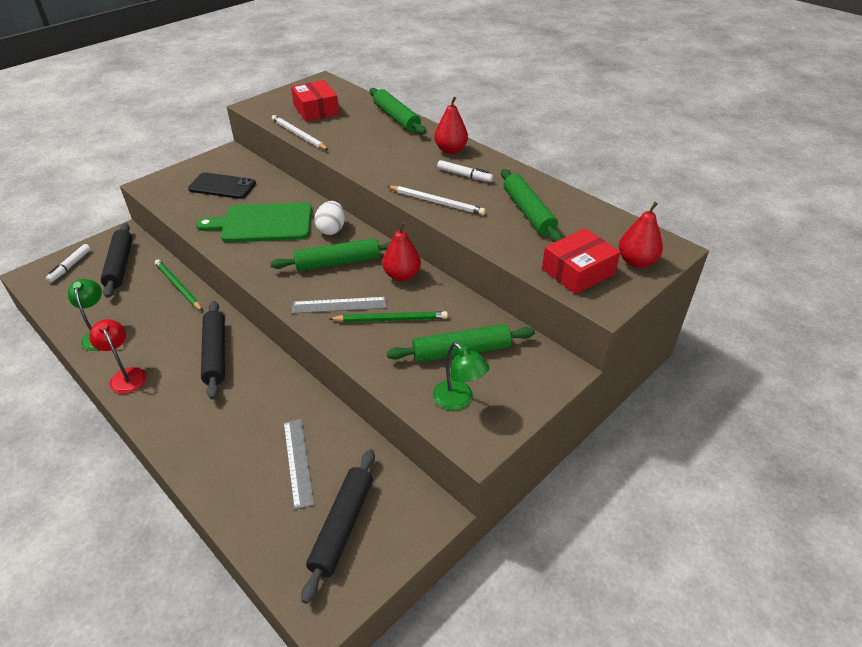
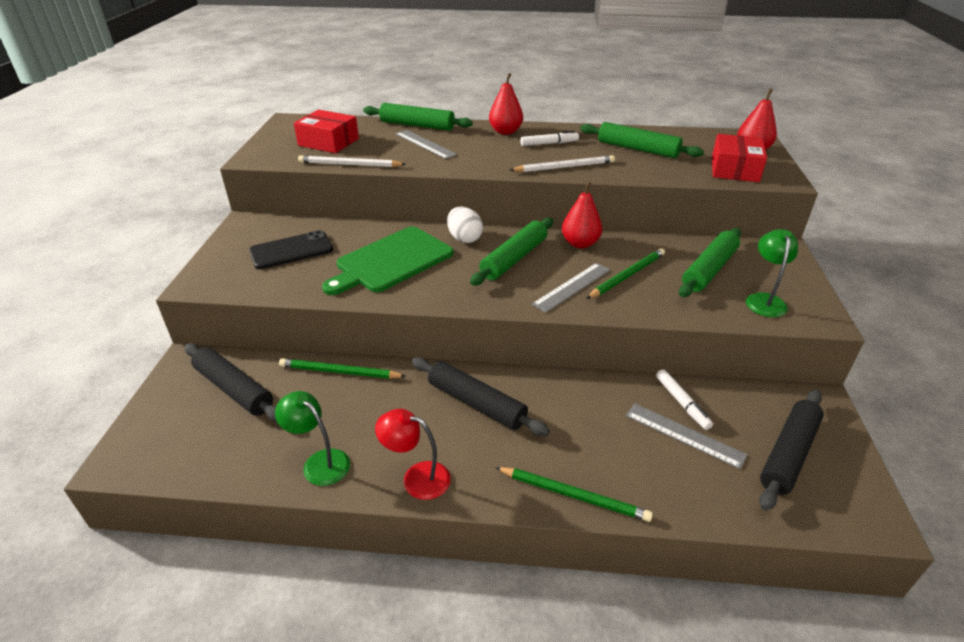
camera: 40 degrees left, 5 degrees down
(70, 266) = (165, 423): white marker -> white marker (681, 402)
(180, 446) = (574, 495): none -> green pencil
(342, 526) = (788, 454): black rolling pin -> black rolling pin turned 60 degrees clockwise
(374, 137) = (425, 144): none -> grey ruler
(458, 400) = (764, 300): green lamp -> green lamp turned 90 degrees counterclockwise

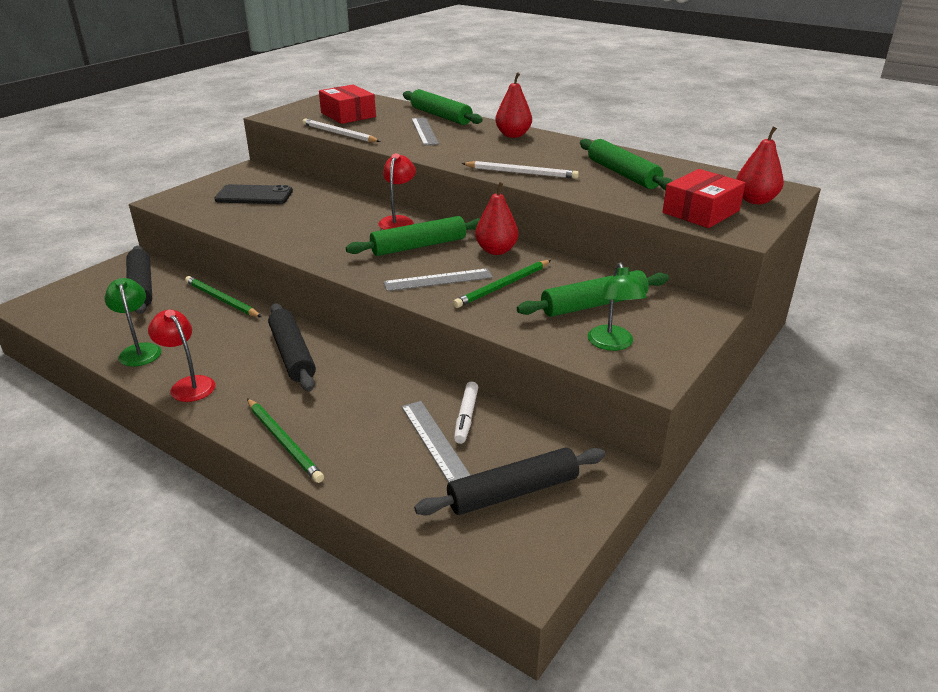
camera: 30 degrees right, 5 degrees down
(391, 261) = (317, 221): green cutting board -> none
(464, 238) = (398, 221): white egg -> red lamp
(548, 143) = (538, 152): white marker -> none
(627, 275) = (503, 286): green pencil -> green pencil turned 150 degrees clockwise
(764, 300) = (612, 344): green lamp -> green lamp turned 135 degrees clockwise

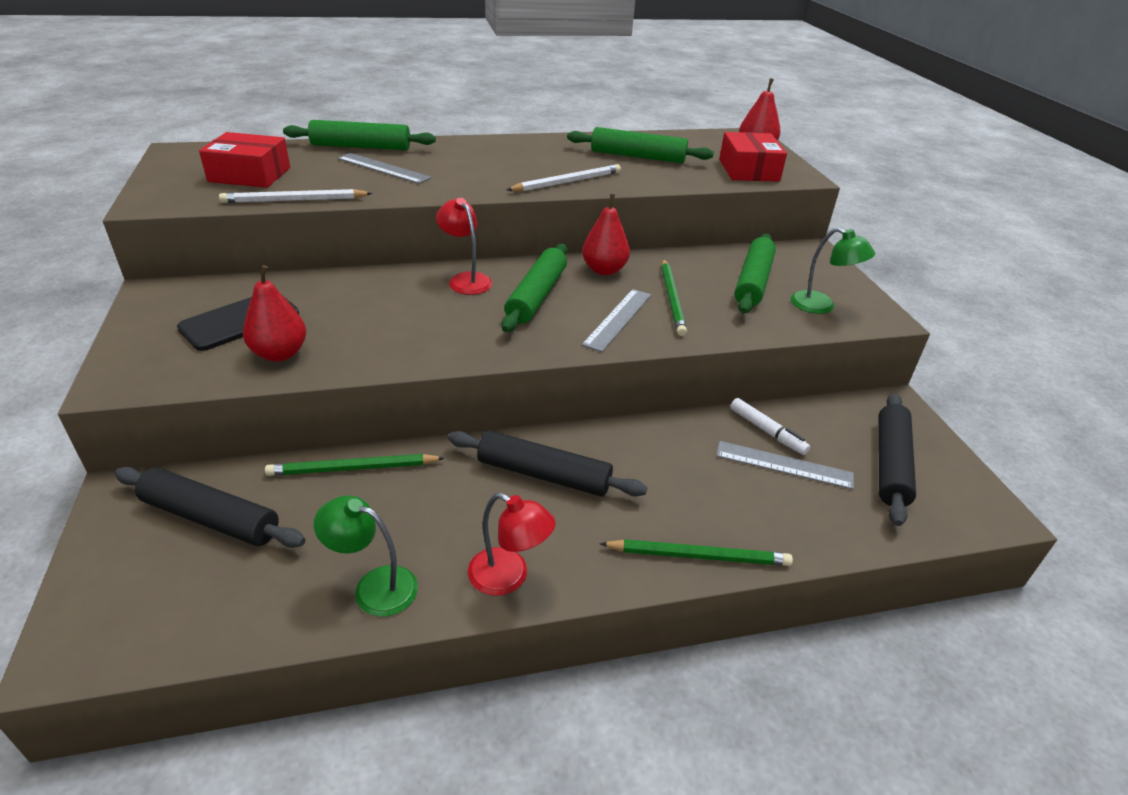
camera: 50 degrees left, 5 degrees up
(188, 384) = (509, 577): red lamp -> red lamp turned 150 degrees counterclockwise
(513, 135) = (476, 147): red pear -> red pear (280, 354)

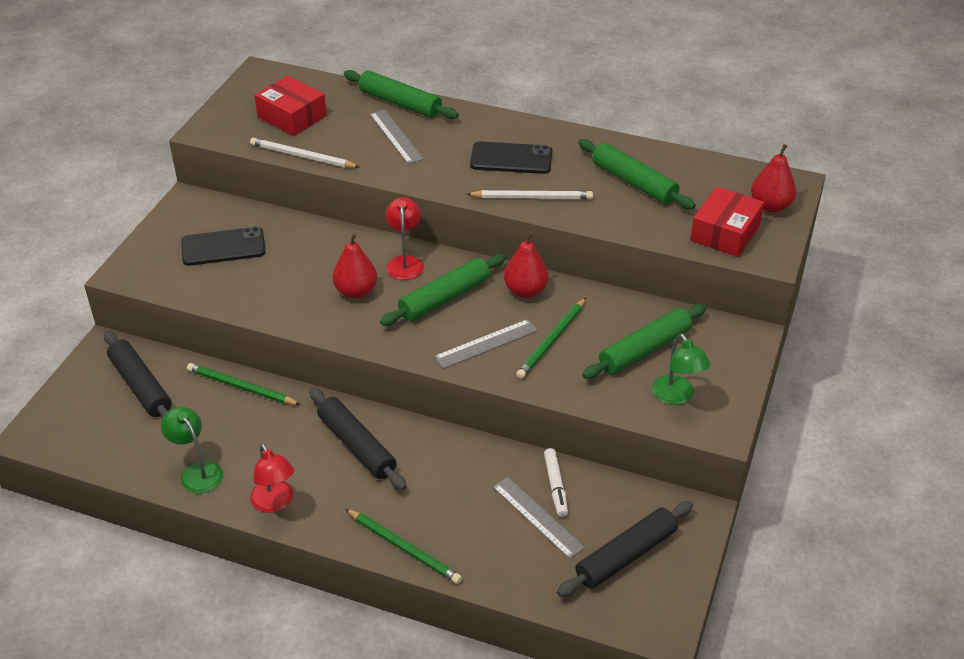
camera: 35 degrees right, 5 degrees up
(280, 354) = (229, 285): red pear -> red pear (356, 291)
(514, 162) = (511, 159): none -> black phone

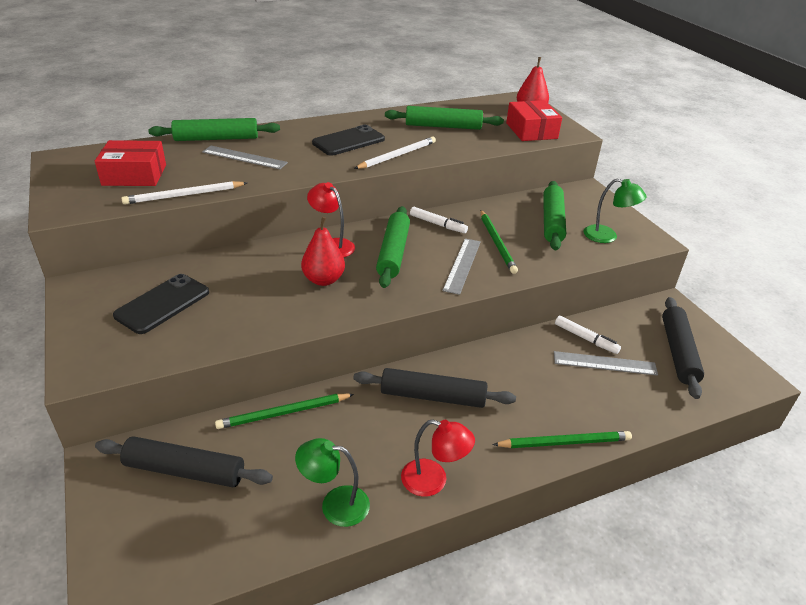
camera: 45 degrees left, 5 degrees down
(525, 291) = (437, 224): red pear -> white marker

